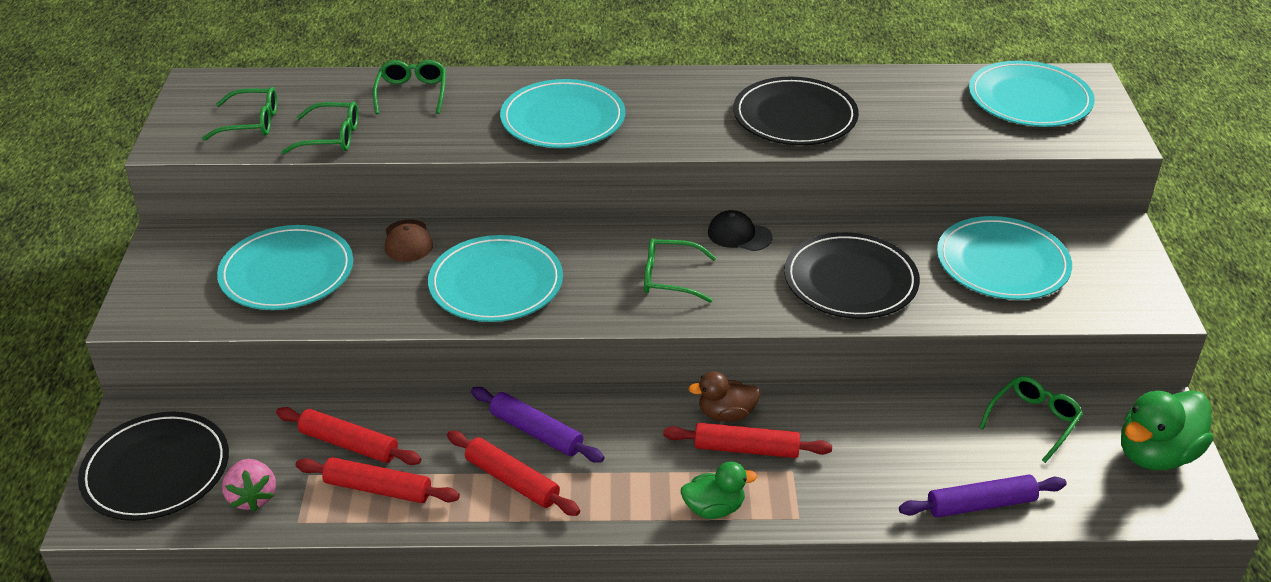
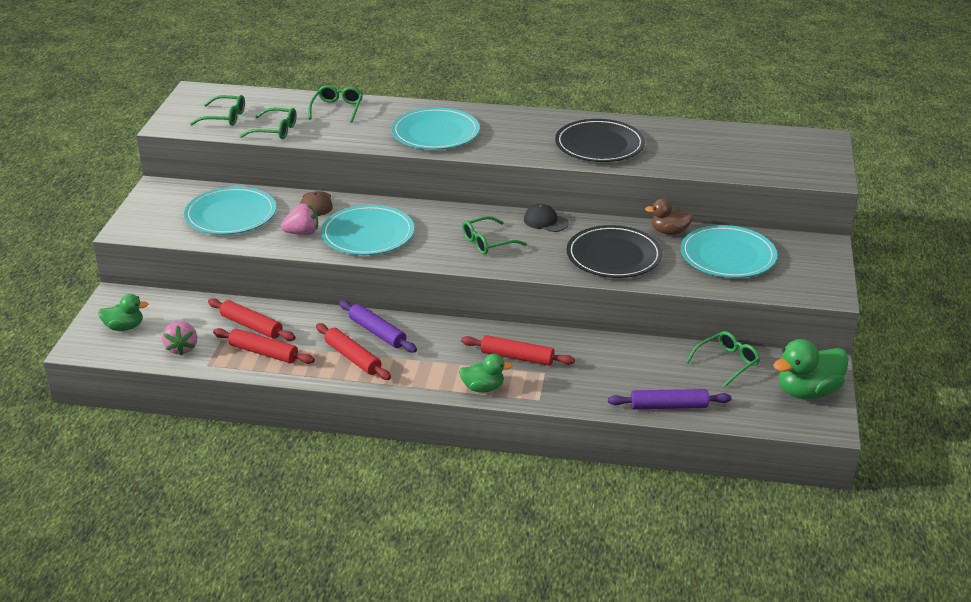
camera: 10 degrees right, 5 degrees down
(156, 470) = (124, 327): black plate -> green duck
(400, 292) = (302, 233): none -> pink strawberry
(669, 278) = (487, 242): green glasses -> green glasses turned 45 degrees counterclockwise
(726, 414) = (510, 336): brown duck -> brown duck (669, 232)
(1029, 99) = (776, 148): turquoise plate -> none

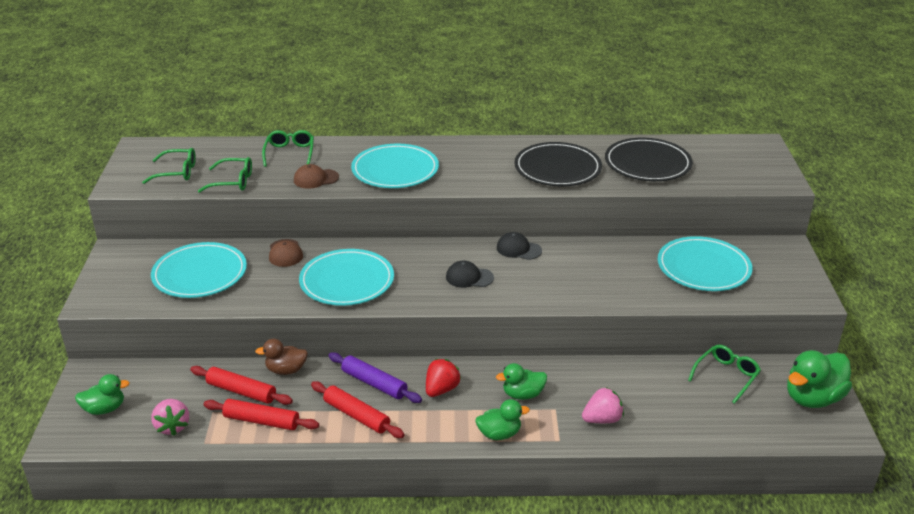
camera: 10 degrees left, 0 degrees up
(302, 233) = (279, 286): pink strawberry -> pink strawberry (602, 419)
(355, 135) = (316, 179): none -> brown cap
(440, 344) = (441, 389): none -> red strawberry
(487, 242) = (469, 277): green glasses -> black cap
(517, 357) = (522, 394): red rolling pin -> green duck
(614, 256) = (596, 279): black plate -> black plate (647, 163)
(668, 406) = (688, 431): purple rolling pin -> none
(669, 232) = (639, 248): brown duck -> brown duck (286, 370)

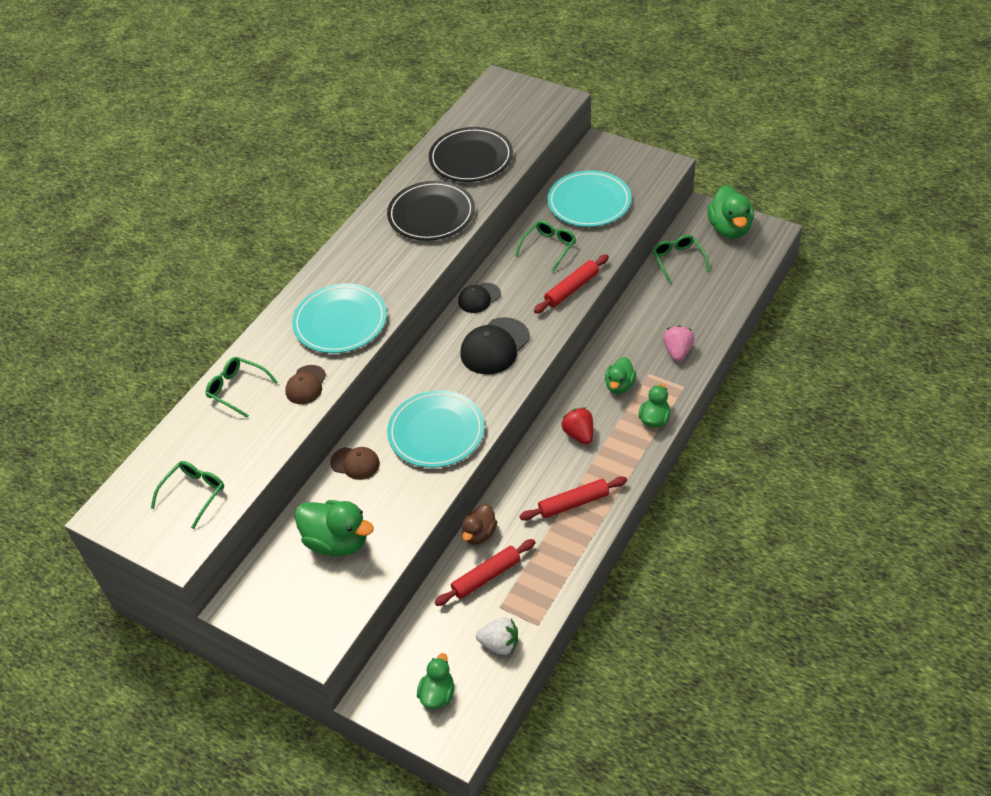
camera: 55 degrees left, 15 degrees up
(172, 426) = (500, 644): pink strawberry -> white strawberry
(200, 274) = (337, 541): turquoise plate -> green duck
(233, 181) = (255, 451): green glasses -> green glasses (549, 247)
(261, 421) = (536, 573): red rolling pin -> red rolling pin (572, 289)
(374, 383) = (541, 476): purple rolling pin -> none
(469, 277) = (495, 346): black cap -> black cap, size x1.66

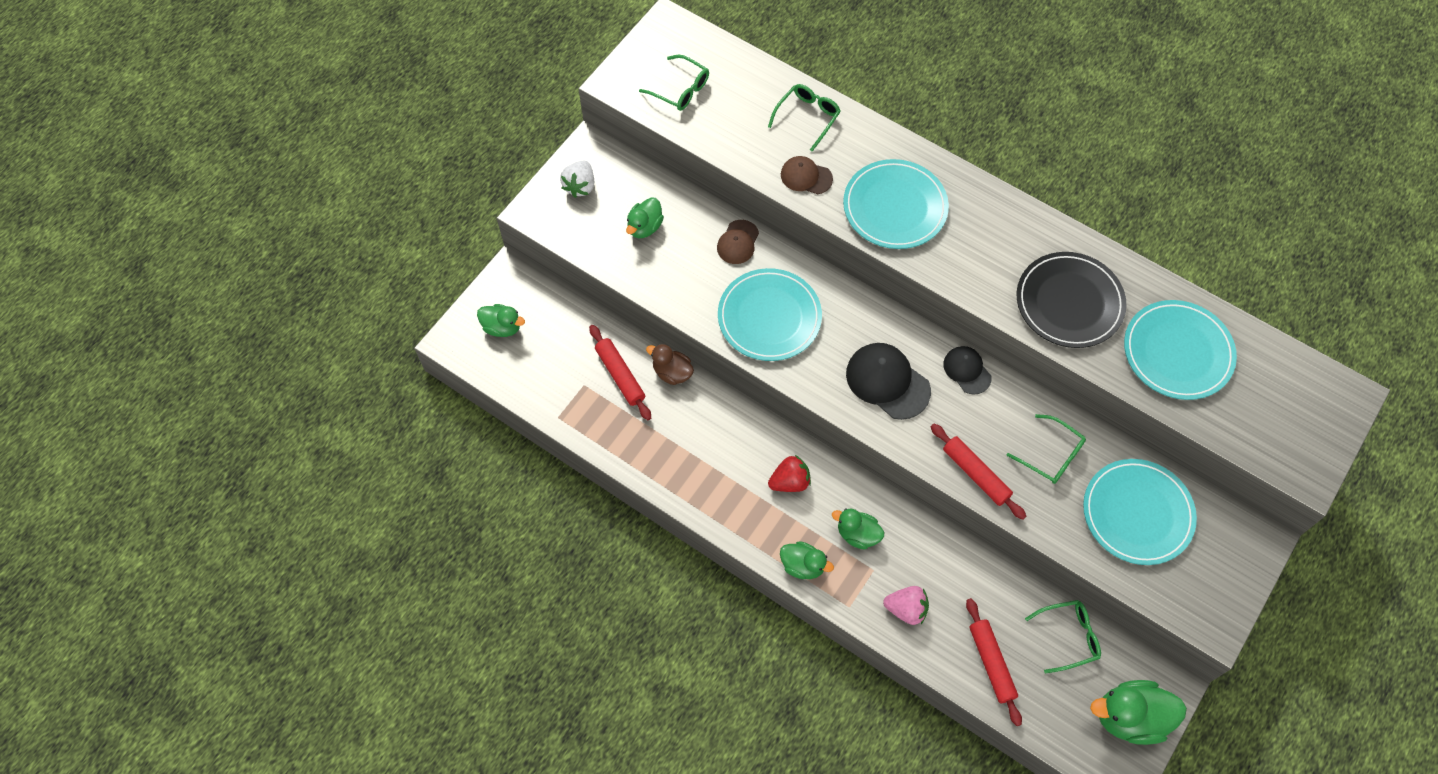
camera: 90 degrees right, 15 degrees up
(337, 541) = (644, 227): green duck -> green duck, size x0.61
(471, 158) = (1177, 352): black plate -> turquoise plate
(500, 644) = (543, 382): white strawberry -> white strawberry (580, 186)
(573, 503) = (697, 465): red rolling pin -> red rolling pin (991, 663)

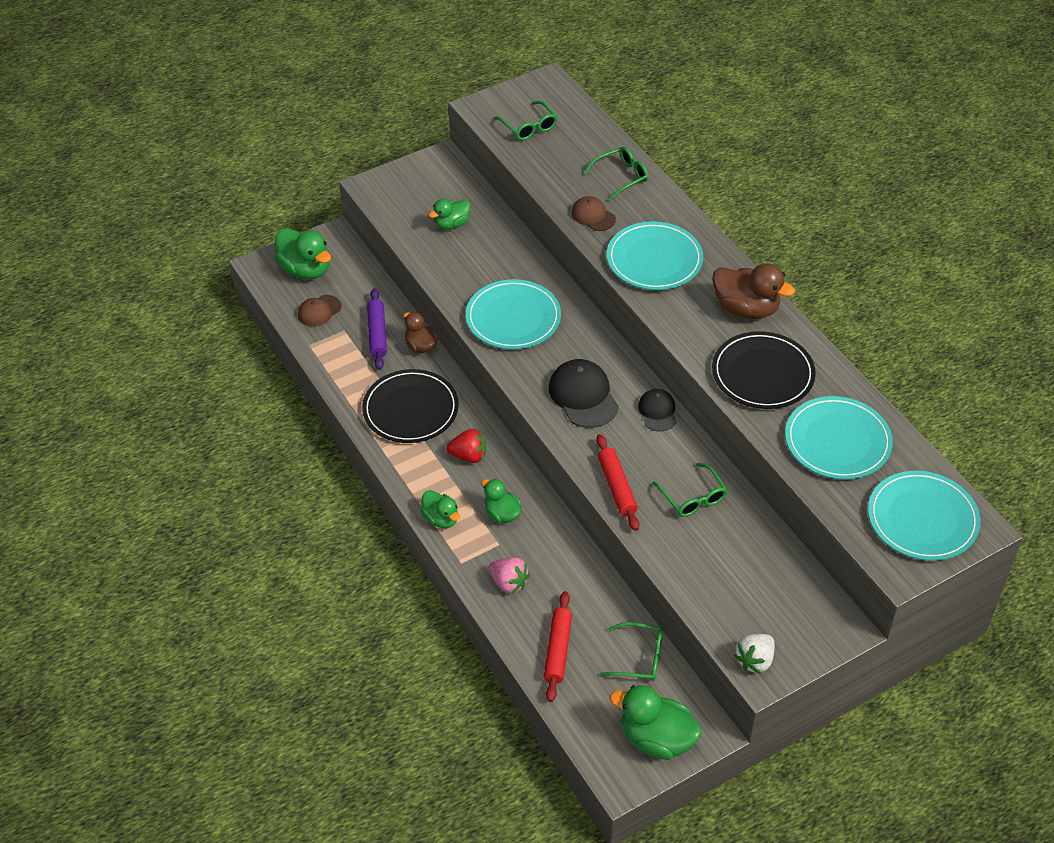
camera: 25 degrees right, 15 degrees down
(502, 327) = (305, 269): green duck -> green duck, size x1.64
(580, 186) = (418, 181): white strawberry -> white strawberry (754, 660)
(620, 375) = (377, 334): red rolling pin -> purple rolling pin
(703, 451) = (410, 409): none -> black plate
(738, 242) = (521, 259): brown cap -> brown cap (319, 311)
(1013, 231) = (746, 309): none -> brown duck
(1137, 513) = (743, 567): turquoise plate -> turquoise plate (922, 519)

